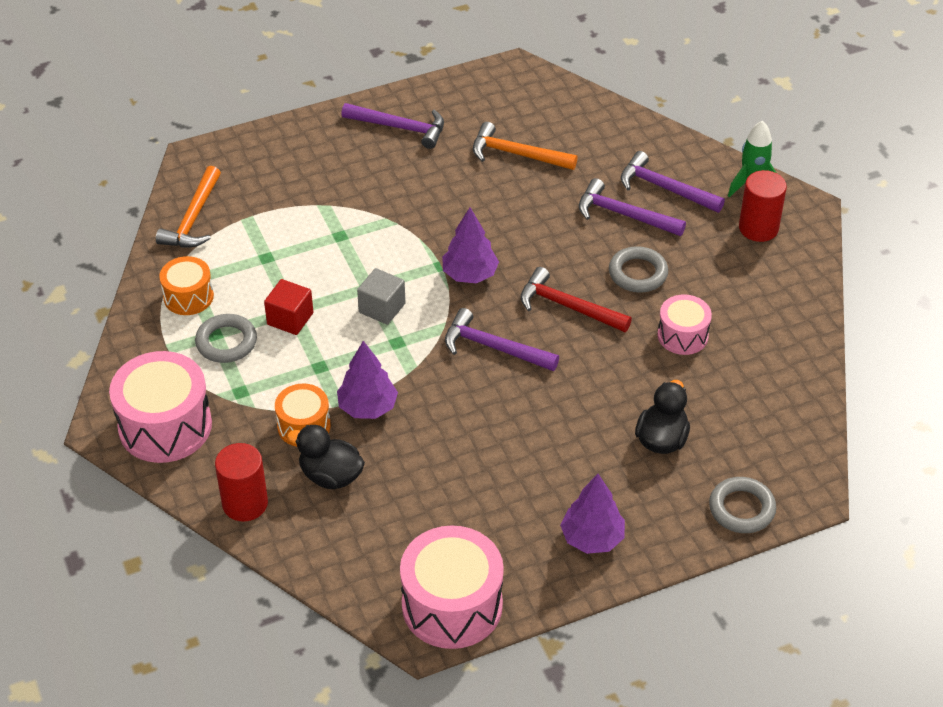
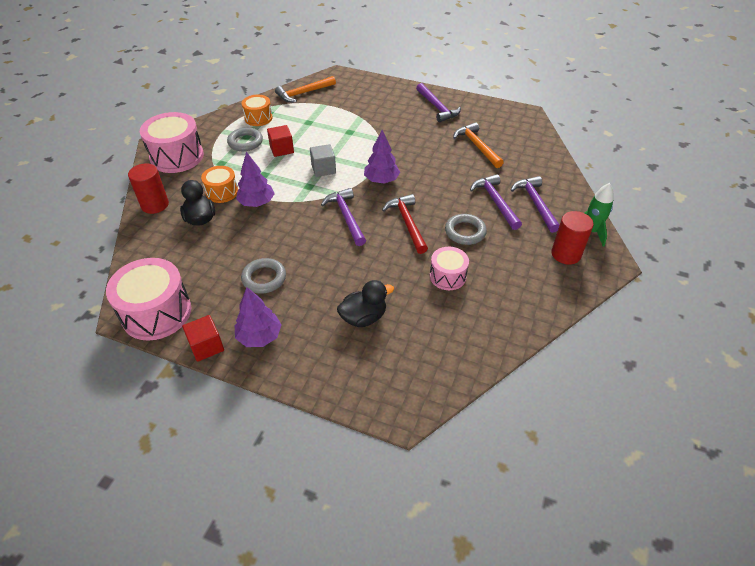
camera: 45 degrees right, 0 degrees up
(555, 590) = (206, 346): none -> red cube
(741, 509) = (354, 388): grey ring -> grey ring (264, 278)

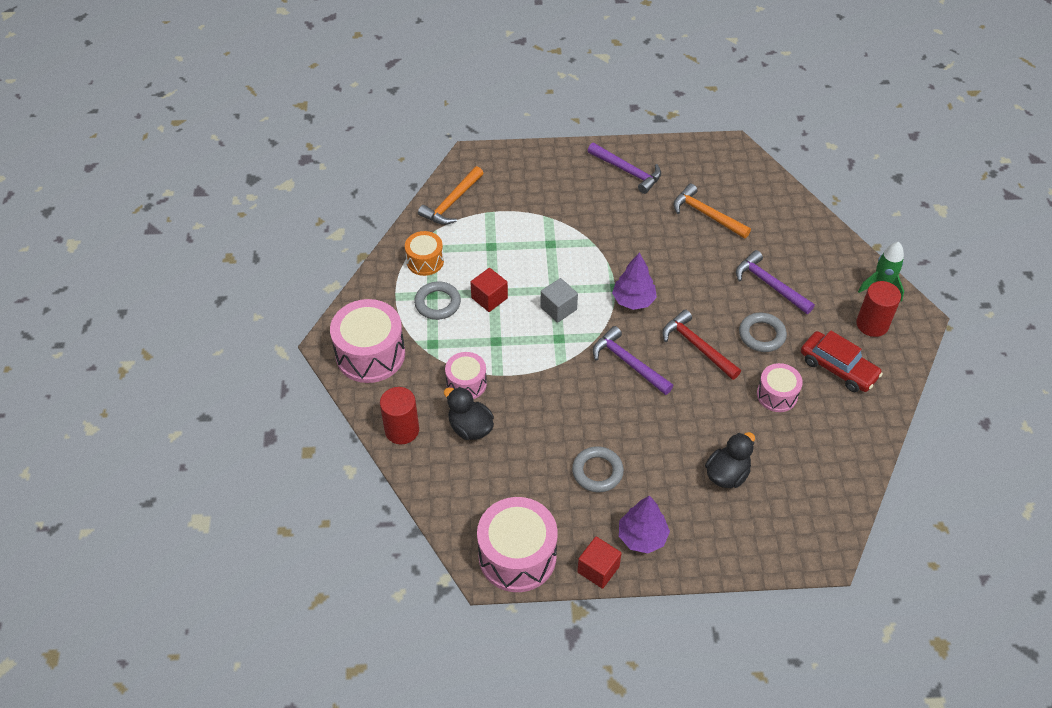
camera: 25 degrees left, 5 degrees up
(222, 192) = (466, 383): orange drum -> pink drum
(256, 203) = (517, 383): purple tree -> none
(514, 275) = (838, 368): none -> red car
(535, 203) = (810, 271): purple hammer -> none

